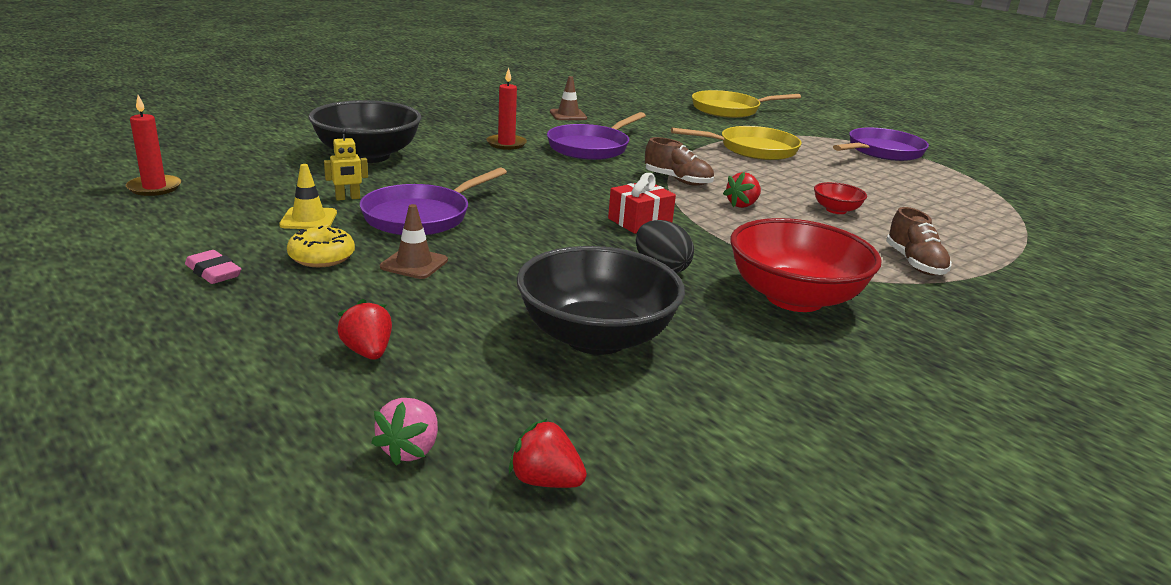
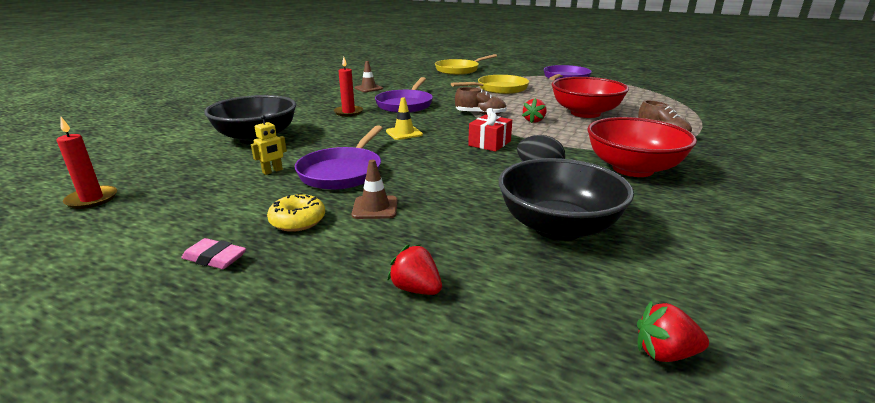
camera: 20 degrees left, 0 degrees up
(308, 219) = (257, 194): yellow traffic cone -> yellow traffic cone (404, 133)
(410, 450) = (543, 365): pink strawberry -> none
(836, 210) = (585, 113): red bowl -> red bowl, size x2.19

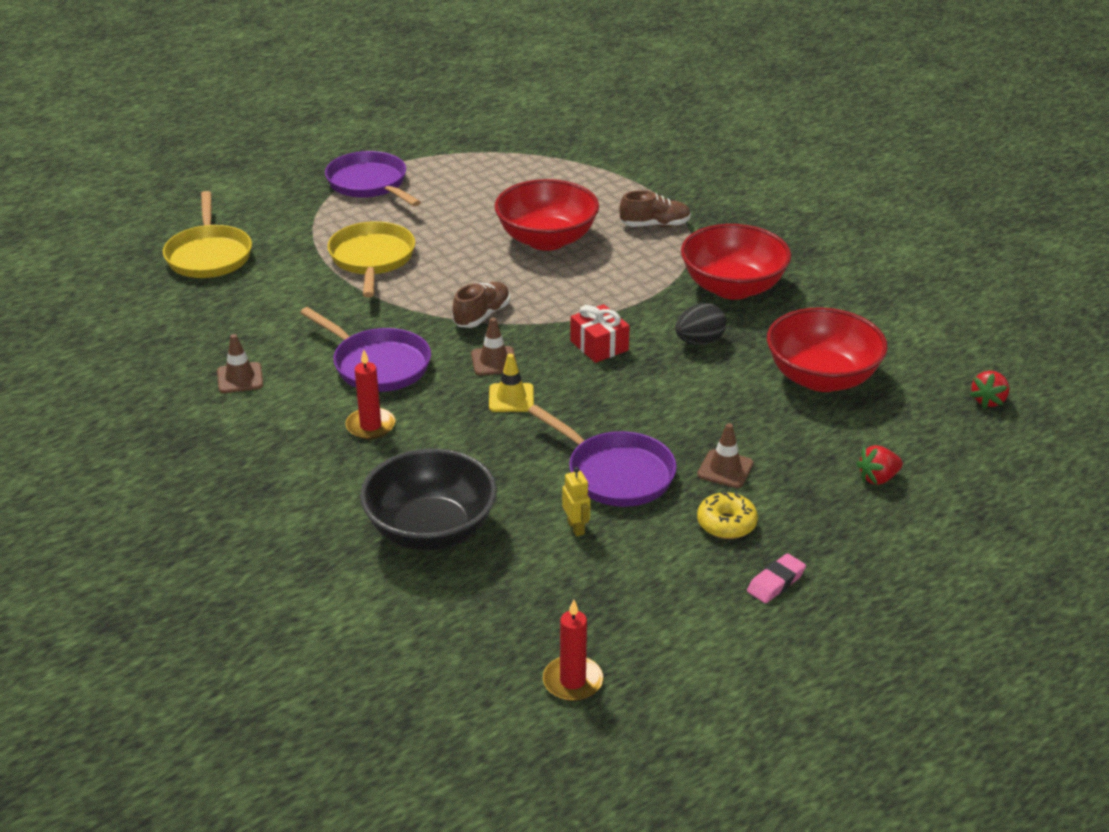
camera: 65 degrees left, 10 degrees up
(437, 123) = (494, 361): none -> brown traffic cone
(534, 121) = (544, 286): red strawberry -> none
(558, 227) = (822, 378): black bowl -> red bowl

